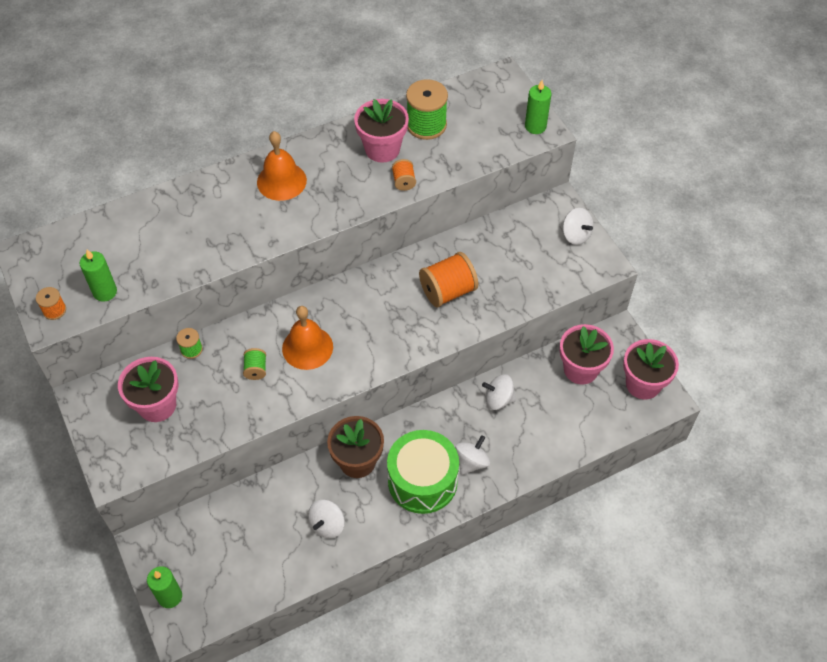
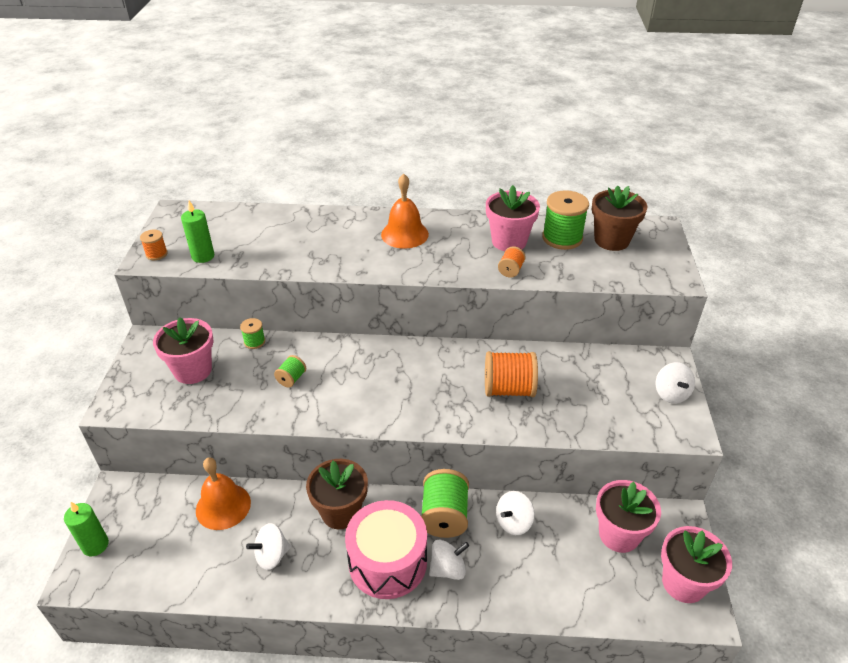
camera: 30 degrees right, 15 degrees down
(307, 347) = (348, 381): orange bell -> orange bell (223, 506)
(422, 481) = (387, 562): green drum -> pink drum
(442, 422) = (444, 516): none -> green spool
(470, 109) = (611, 240): none -> brown flower pot
(498, 399) = (513, 522): white spinning top -> white spinning top turned 75 degrees counterclockwise
(535, 126) = (669, 272): green candle -> none

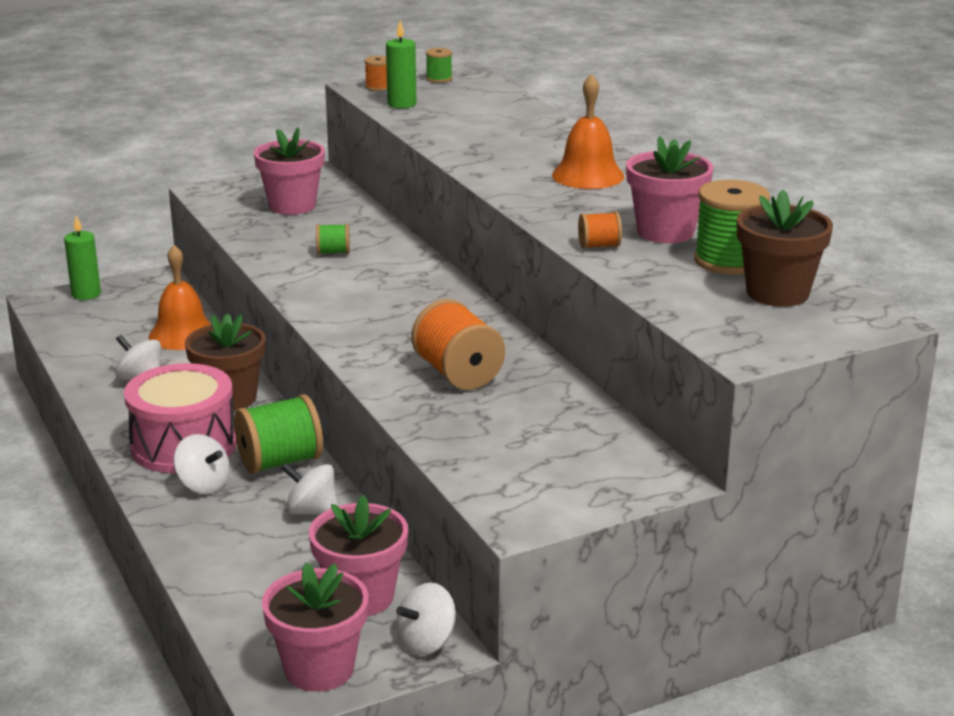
camera: 60 degrees right, 15 degrees down
(254, 342) = (370, 218): green spool -> green spool (439, 79)
(671, 394) = (587, 492): white spinning top -> white spinning top (426, 642)

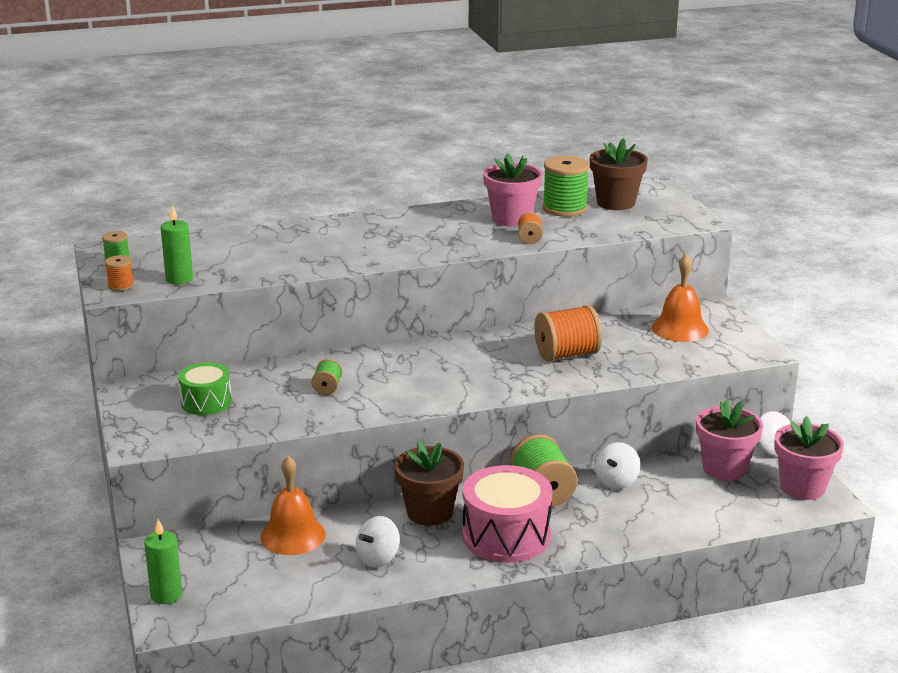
camera: 80 degrees left, 0 degrees up
(203, 485) = (571, 527): white spinning top -> none
(292, 206) = (206, 402): pink flower pot -> green drum
(588, 175) = (395, 229): orange bell -> orange bell (680, 328)

